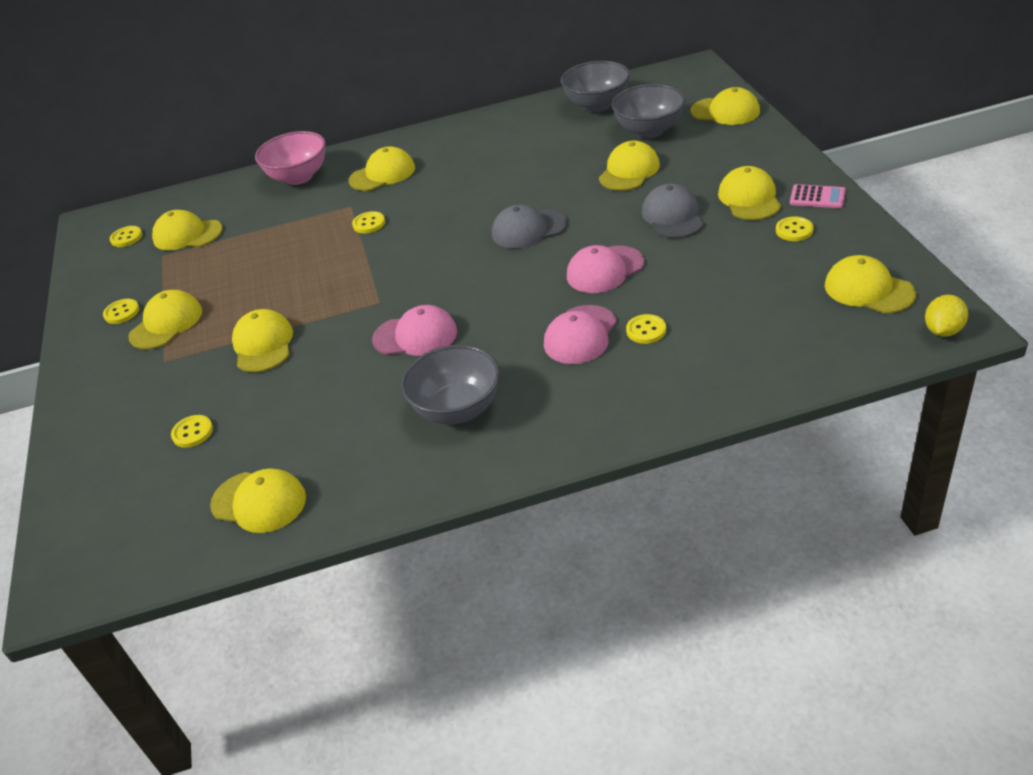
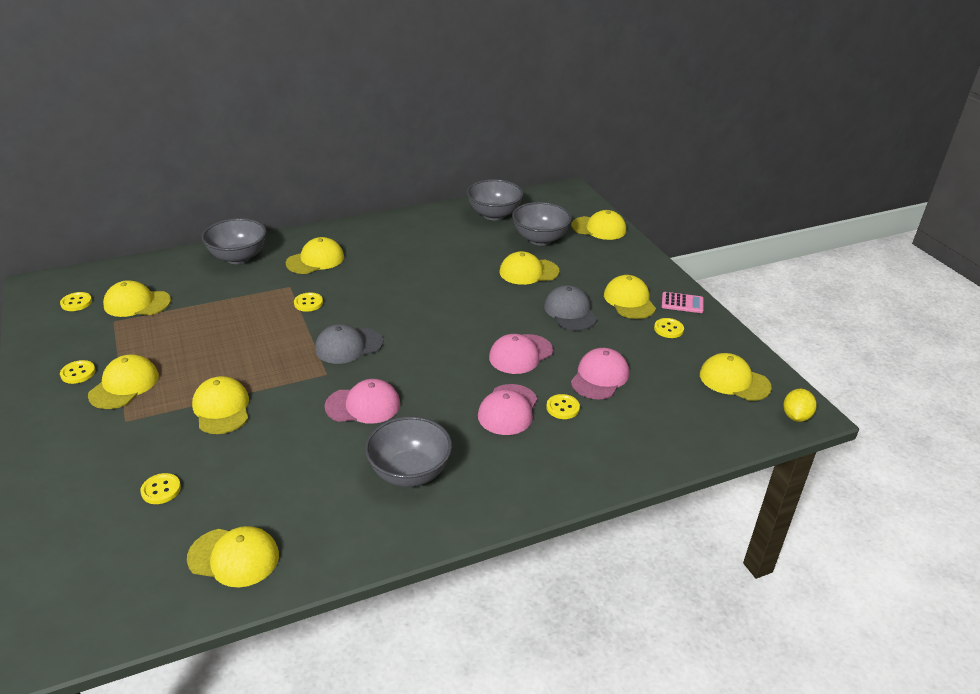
camera: 15 degrees left, 5 degrees down
(299, 177) = (238, 257): pink bowl -> grey bowl
(528, 229) = (451, 316): grey cap -> grey cap (348, 346)
(629, 171) = (528, 272): yellow cap -> yellow cap turned 120 degrees counterclockwise
(697, 292) = (600, 377): none -> pink cap

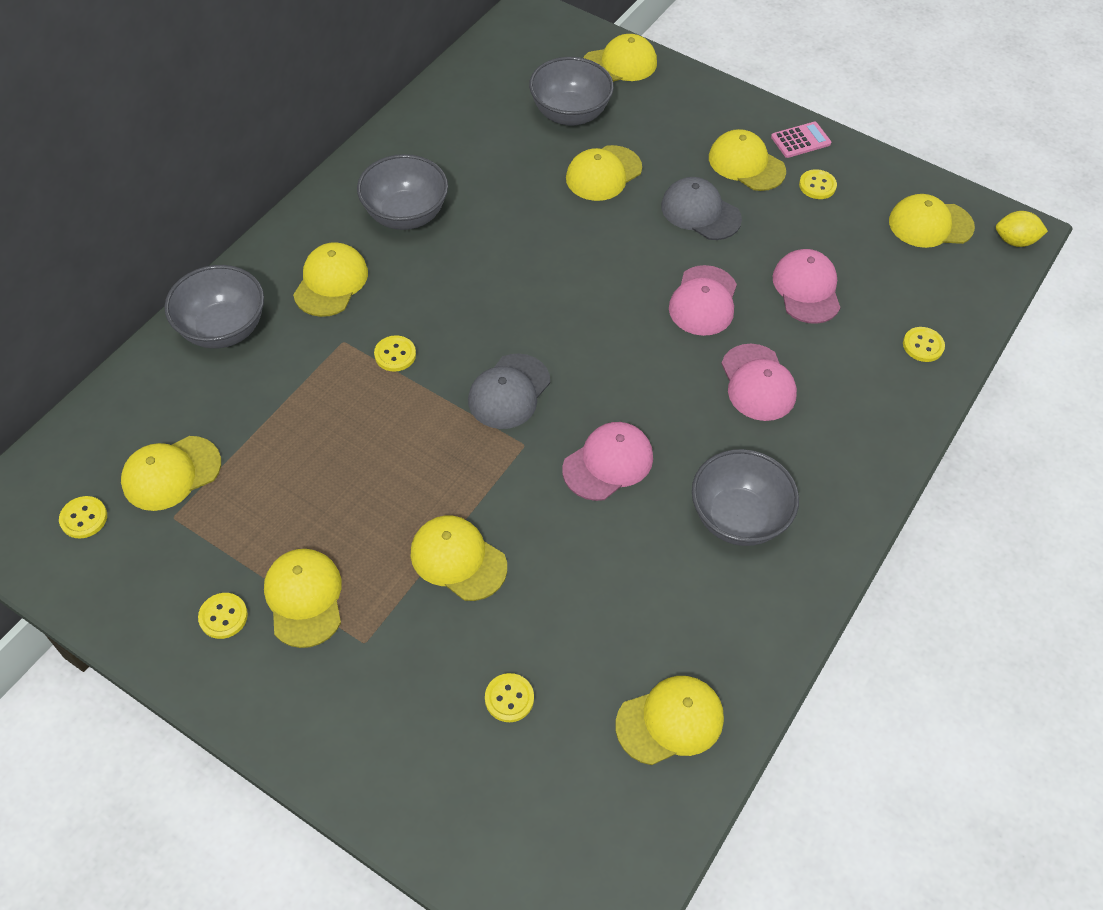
camera: 35 degrees left, 20 degrees up
(494, 215) = (478, 98): grey bowl -> grey bowl (405, 215)
(562, 408) = (806, 349): yellow button -> yellow button (923, 345)
(796, 416) = (1014, 241): yellow lemon -> yellow lemon turned 75 degrees counterclockwise

